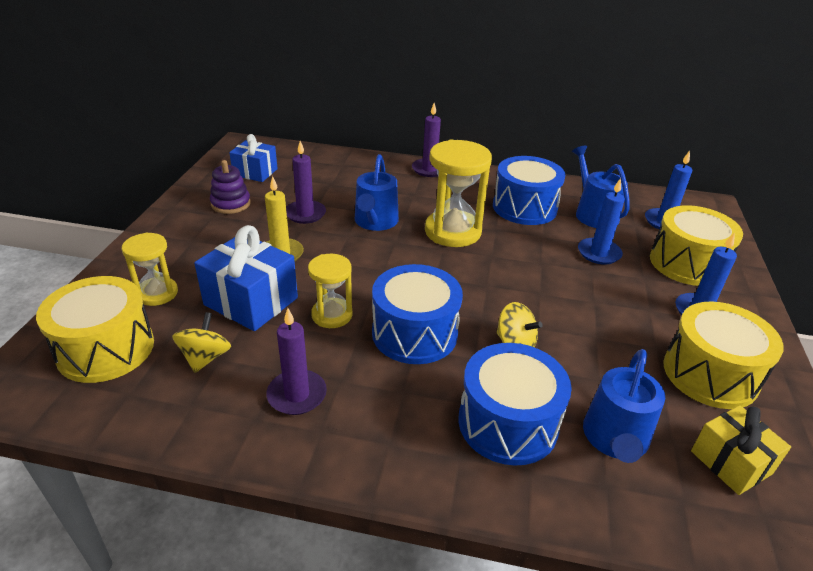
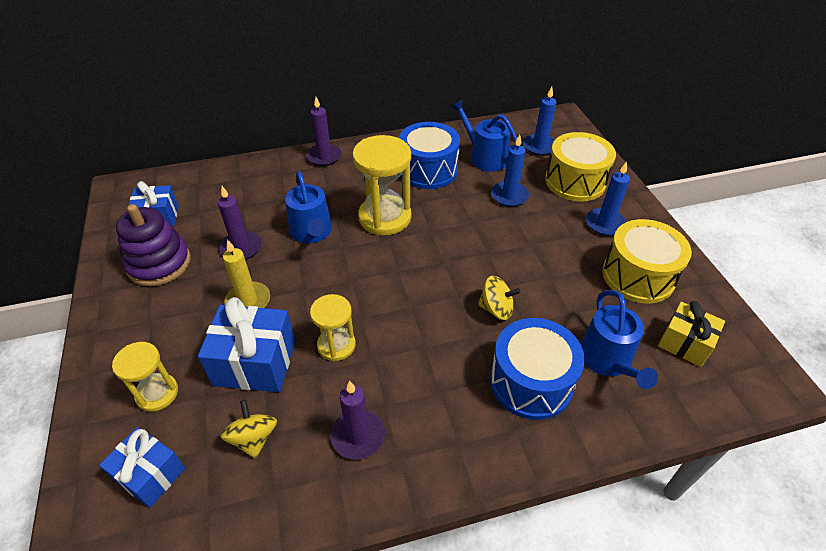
camera: 25 degrees left, 10 degrees up
(106, 349) = (150, 475): yellow drum -> blue gift
(231, 204) = (159, 263): purple stacking toy -> purple stacking toy, size x1.53
(414, 333) = (415, 333): blue drum -> none

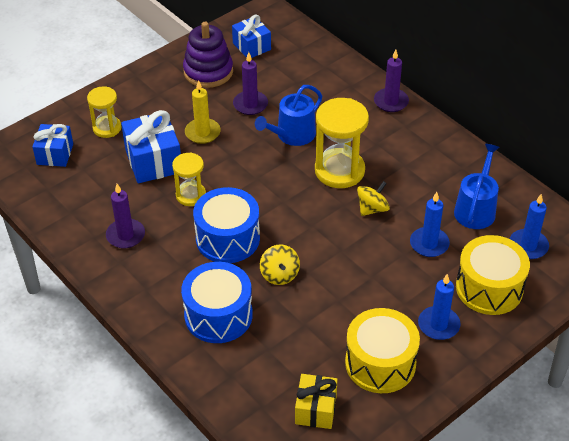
camera: 65 degrees right, 0 degrees up
(253, 438) = (99, 187): yellow spinning top -> yellow spinning top (372, 209)
(428, 170) = (424, 176): blue drum -> blue drum (227, 238)
(607, 360) = (266, 359): blue watering can -> none

